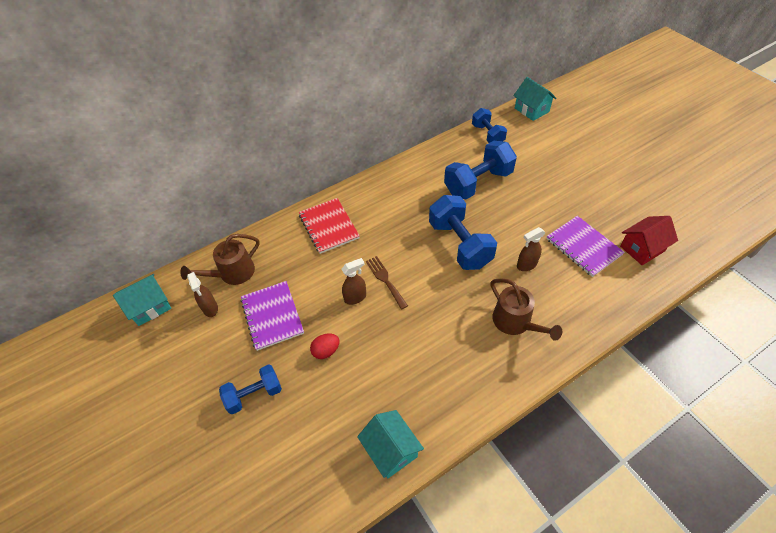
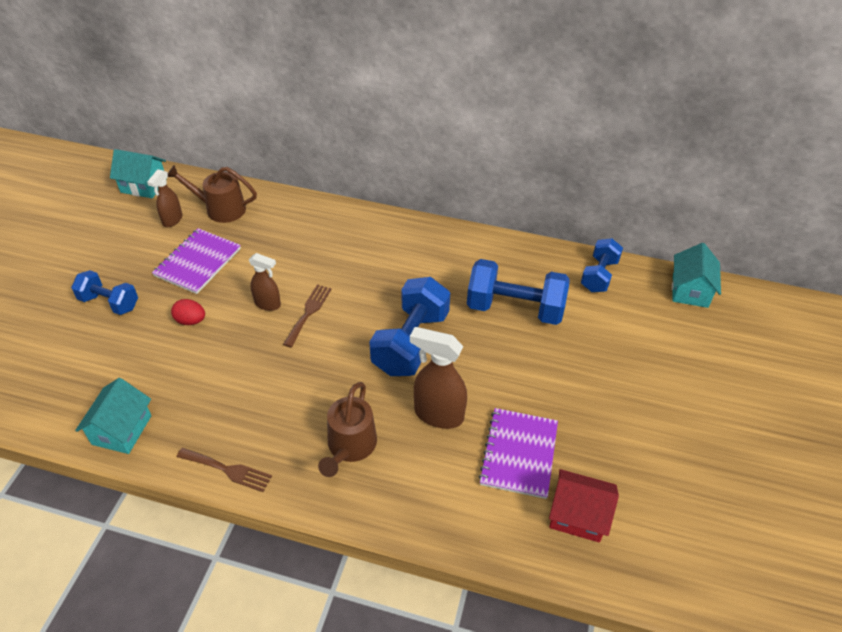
camera: 45 degrees right, 5 degrees down
(328, 226) = (334, 234): red notebook -> none
(481, 400) = (228, 470): none -> brown fork
(526, 265) = (438, 414): brown spray bottle -> brown spray bottle, size x1.63

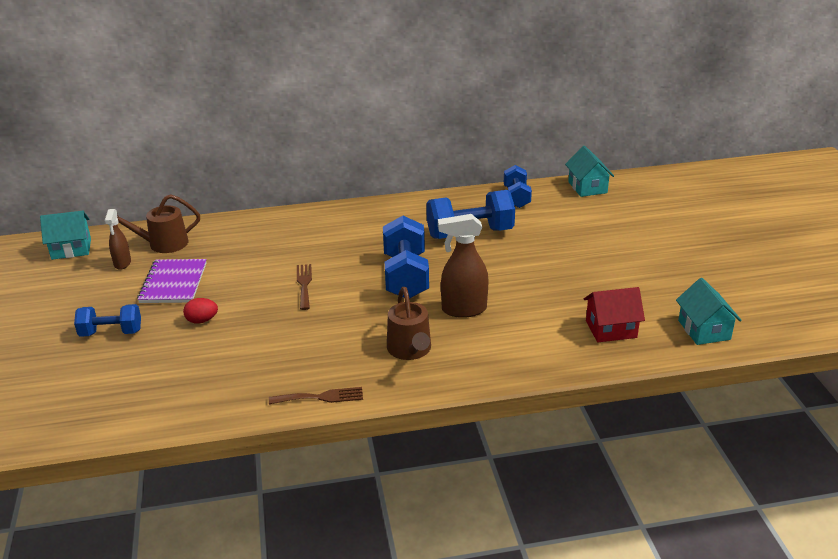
camera: 25 degrees left, 15 degrees down
(122, 430) = (201, 406): turquoise house -> turquoise house (704, 330)
(268, 304) = (263, 290): brown spray bottle -> none
(519, 454) = (542, 311): purple notebook -> none

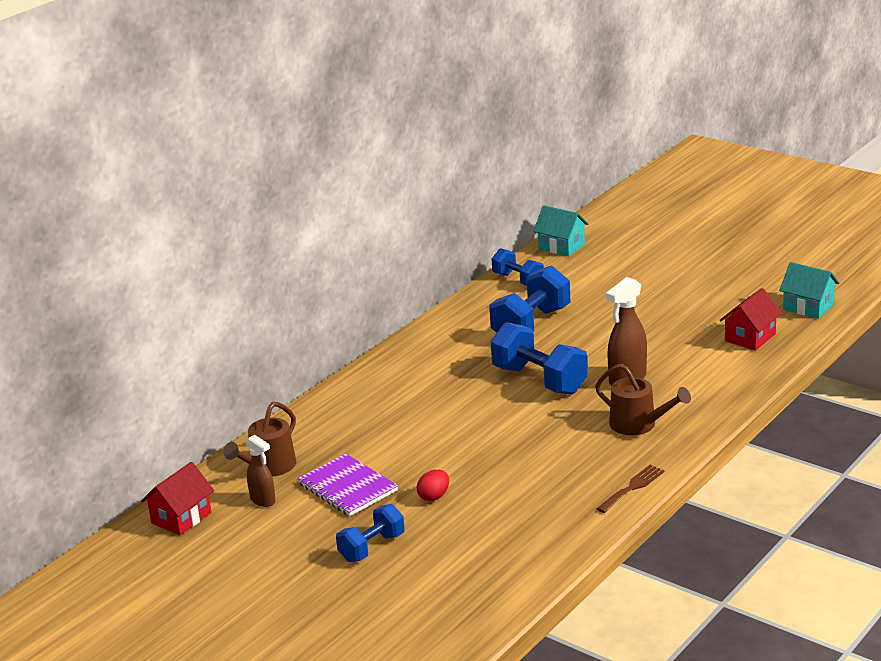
camera: 40 degrees left, 5 degrees down
(71, 249) = (181, 518): turquoise house -> red house
(304, 284) = (467, 428): brown fork -> none

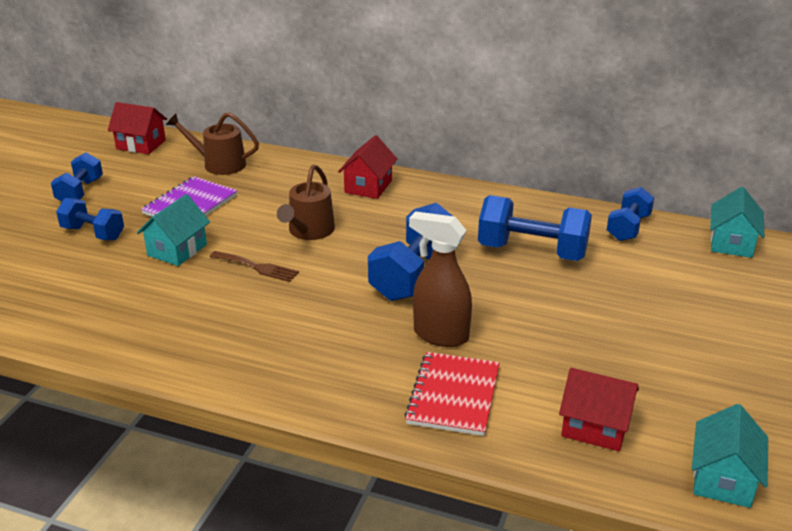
camera: 70 degrees right, 5 degrees up
(263, 500) = (167, 171): brown spray bottle -> none
(273, 559) = (80, 192): none -> blue dumbbell
(375, 386) = (368, 186): none -> red house
(434, 497) = (177, 250): red egg -> turquoise house
(632, 487) = (202, 372): brown fork -> brown fork (257, 267)
(638, 424) = (339, 358): brown watering can -> brown watering can (309, 231)
(700, 383) = (453, 395): none -> red notebook

